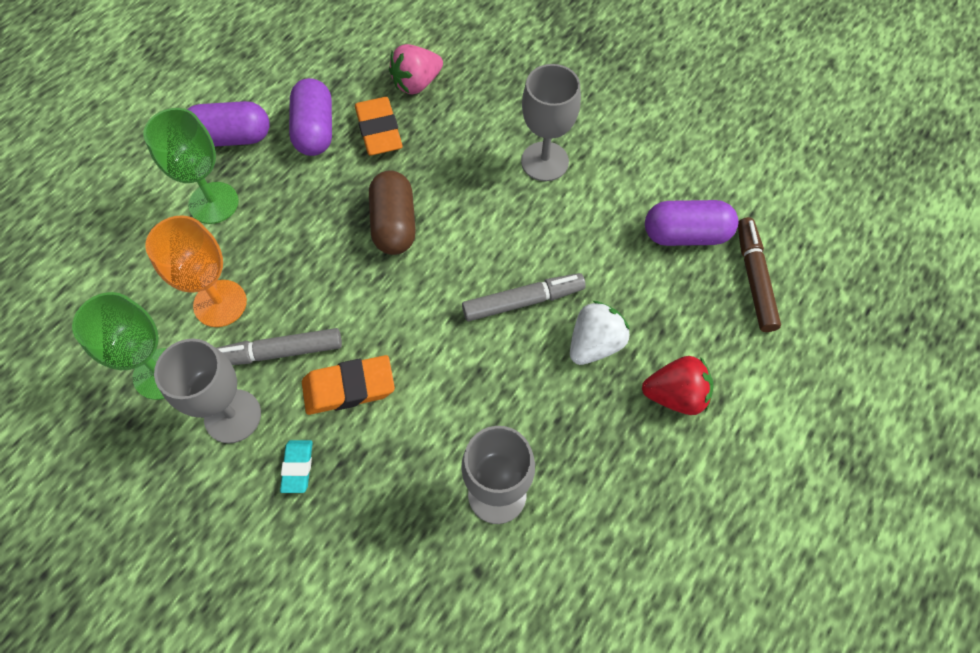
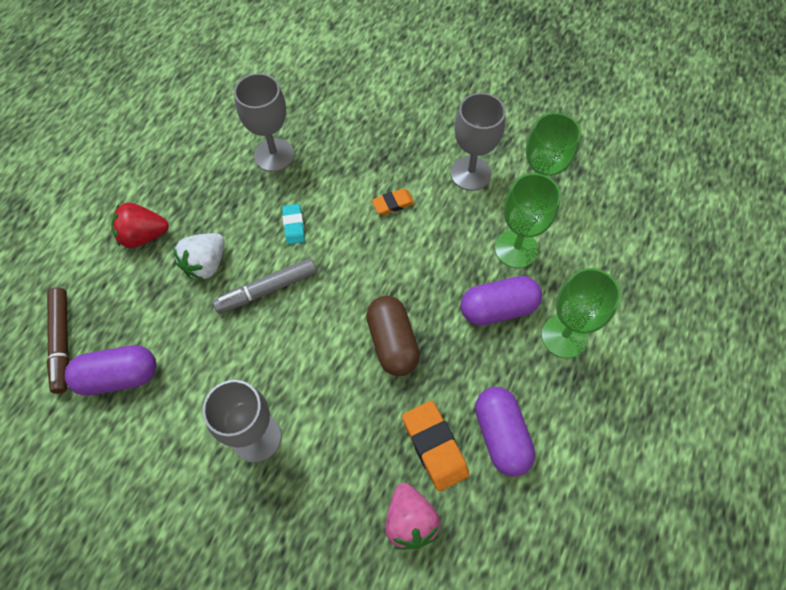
camera: 170 degrees right, 0 degrees up
(220, 303) = (516, 249): orange goblet -> green goblet
(231, 137) = (581, 411): purple capsule -> purple capsule (498, 308)
(279, 352) = (454, 220): grey marker -> none
(297, 467) = (413, 150): turquoise eraser -> turquoise eraser (294, 226)
(349, 388) = (393, 204): orange eraser -> orange eraser, size x0.59
(416, 83) = (410, 521): pink strawberry -> pink strawberry turned 120 degrees clockwise

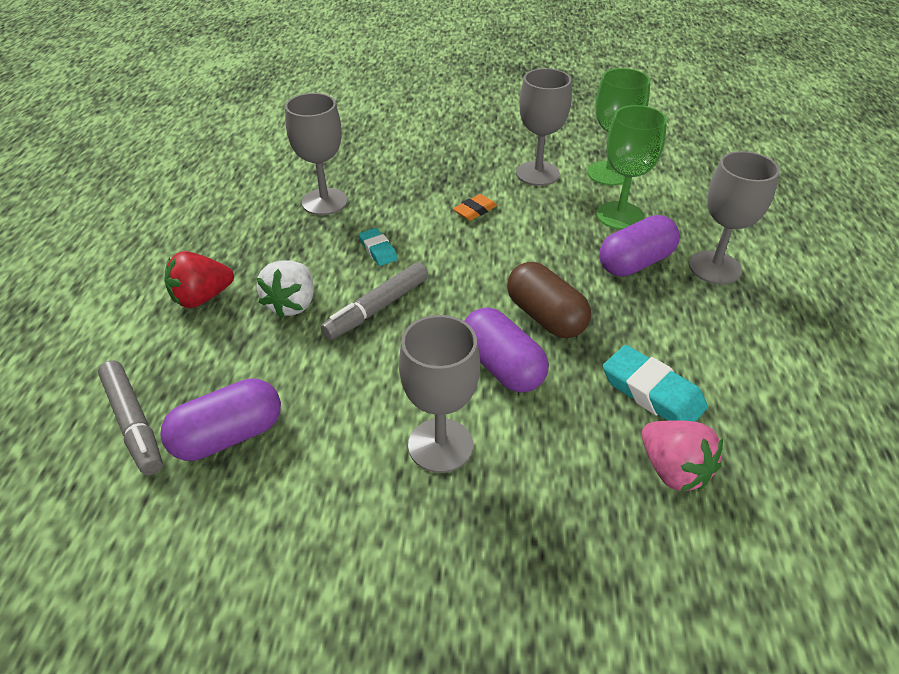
camera: 20 degrees left, 20 degrees down
(62, 342) = (133, 423): brown marker -> grey marker
(434, 446) = (652, 393): orange eraser -> turquoise eraser
(501, 435) = (714, 362): purple capsule -> purple capsule (502, 366)
(564, 336) = (714, 267): green goblet -> grey goblet

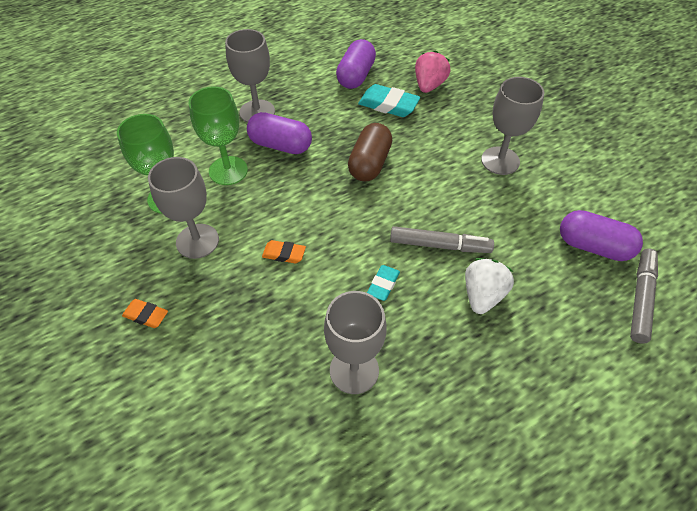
camera: 125 degrees left, 10 degrees up
(202, 298) = (534, 358): red strawberry -> none
(292, 304) = (482, 295): white strawberry -> white strawberry turned 45 degrees counterclockwise
(484, 135) = (146, 315): none -> orange eraser
(502, 366) = (427, 163): purple capsule -> purple capsule (356, 76)
(652, 393) = (388, 105): turquoise eraser -> turquoise eraser turned 75 degrees counterclockwise

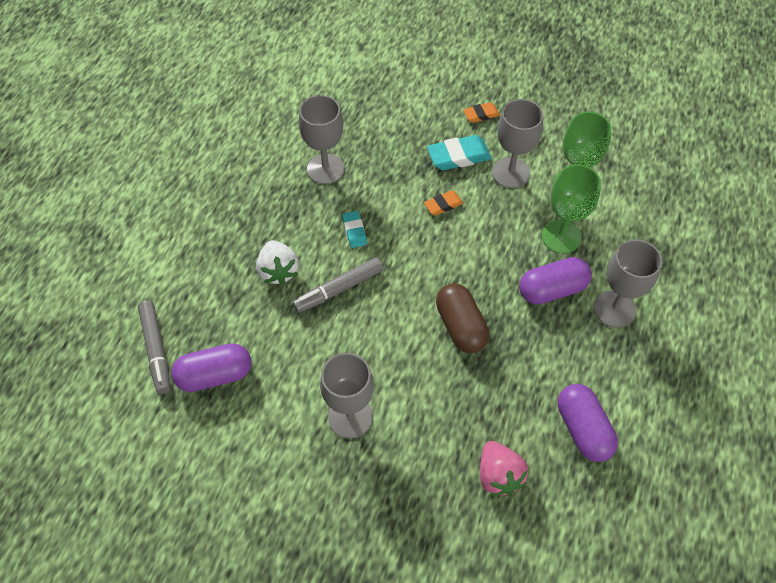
camera: 140 degrees right, 5 degrees up
(388, 105) = (511, 412): turquoise eraser -> turquoise eraser (458, 156)

